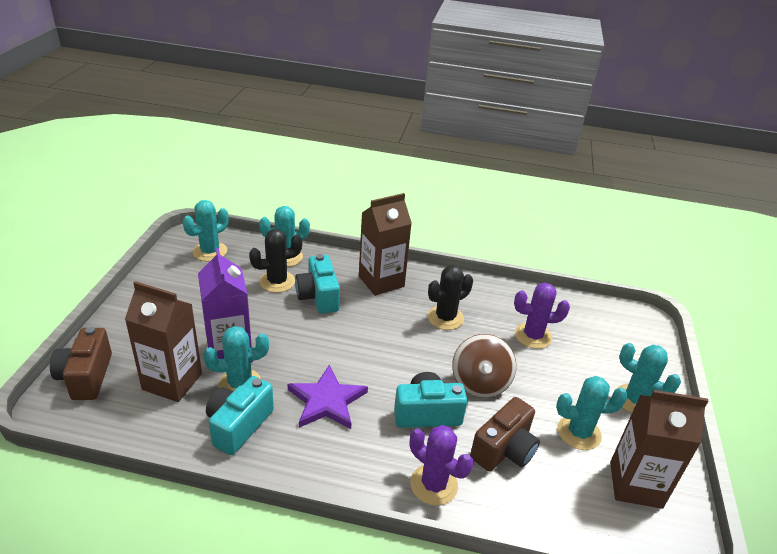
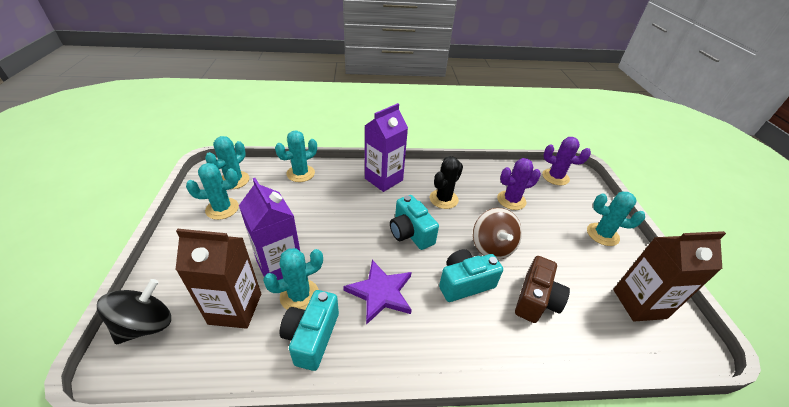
camera: 15 degrees left, 5 degrees up
(86, 376) = (146, 325): brown camera -> black spinning top
(277, 281) = (300, 195): black cactus -> none
(318, 297) = (339, 201): turquoise camera -> turquoise camera (410, 233)
(381, 281) = (383, 179): brown carton -> purple carton
(434, 484) = (498, 348): purple cactus -> purple cactus (555, 177)
(579, 433) = (580, 271): turquoise cactus -> turquoise cactus (222, 209)

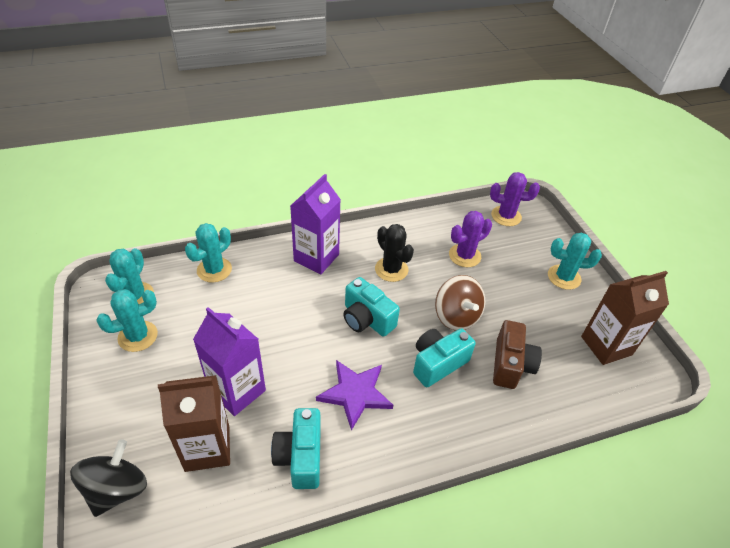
camera: 15 degrees left, 5 degrees up
(299, 295) = (271, 417): turquoise cactus -> none
(443, 199) = (391, 269): black cactus -> black cactus turned 60 degrees counterclockwise

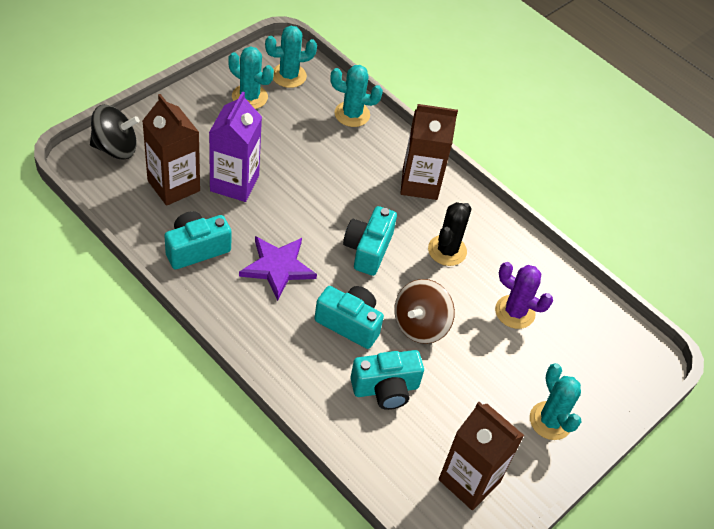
camera: 60 degrees right, 5 degrees up
(316, 258) = (420, 183): purple carton -> brown carton
(506, 216) = (614, 340): purple cactus -> none
(510, 365) = (385, 389): brown camera -> turquoise camera

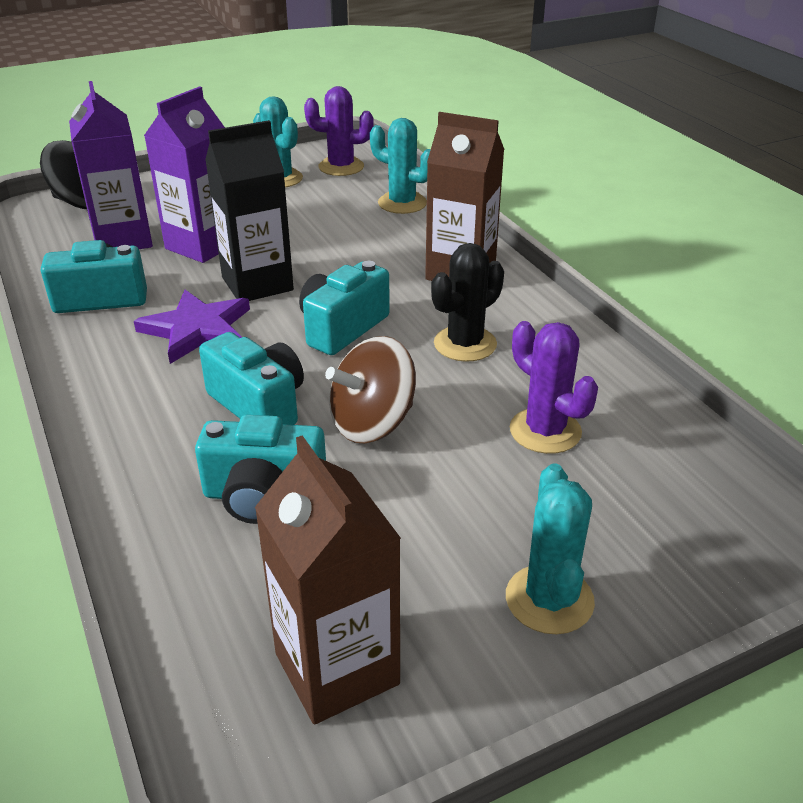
camera: 25 degrees right, 15 degrees down
(173, 186) = (123, 239): brown carton -> purple carton
(289, 76) = (341, 167): turquoise cactus -> purple cactus
(293, 217) = (257, 284): none -> black carton

